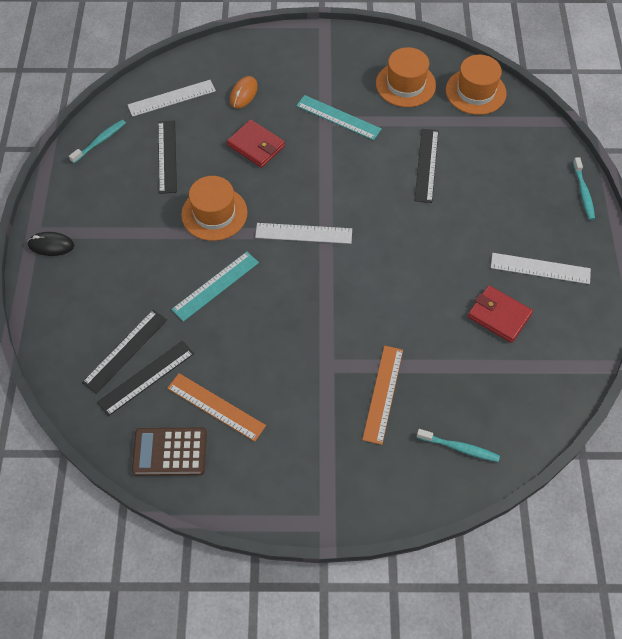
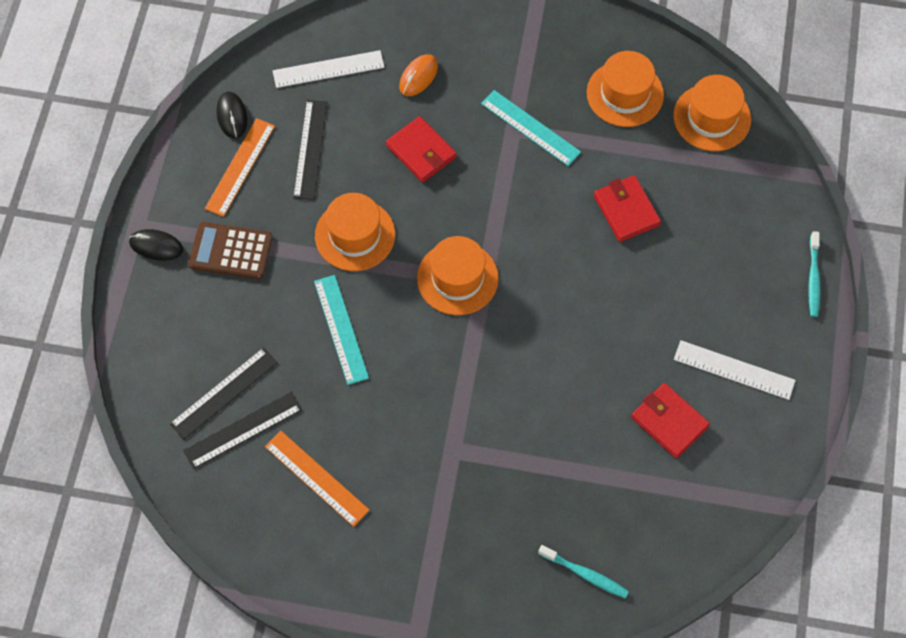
camera: 10 degrees right, 5 degrees up
(100, 141) = (232, 116): turquoise toothbrush -> black mouse
(170, 452) = (256, 522): brown calculator -> brown calculator (231, 251)
(215, 286) = (341, 329): turquoise ruler -> turquoise ruler turned 75 degrees counterclockwise
(303, 233) = (457, 278): white ruler -> orange hat
(383, 394) = (511, 495): orange ruler -> orange ruler (240, 167)
(426, 165) = (626, 210): black ruler -> red wallet

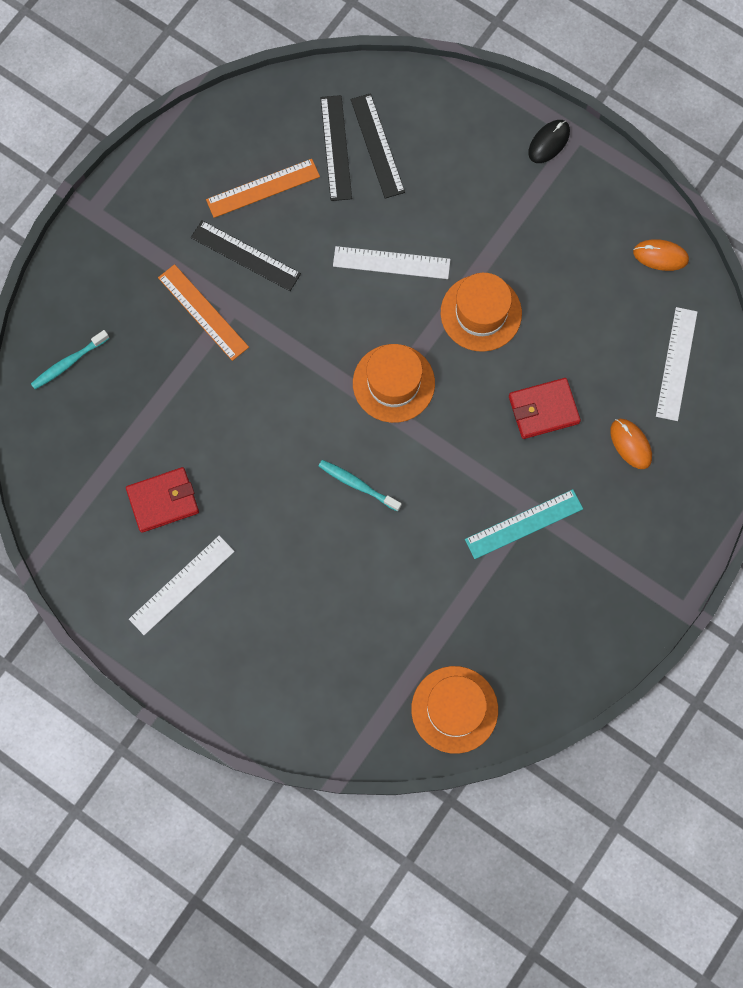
camera: 115 degrees right, 10 degrees up
(231, 251) = (514, 202): brown calculator -> none
(232, 116) = (660, 256): black mouse -> orange mouse
(240, 167) = (600, 242): orange ruler -> orange ruler (203, 312)
(310, 149) = (591, 311): black ruler -> black ruler (245, 255)
(341, 329) = (391, 263): turquoise ruler -> white ruler
(625, 94) = (521, 636): orange hat -> none
(626, 210) = (390, 571): red wallet -> none
(813, 278) = (234, 711): turquoise toothbrush -> turquoise toothbrush (357, 485)

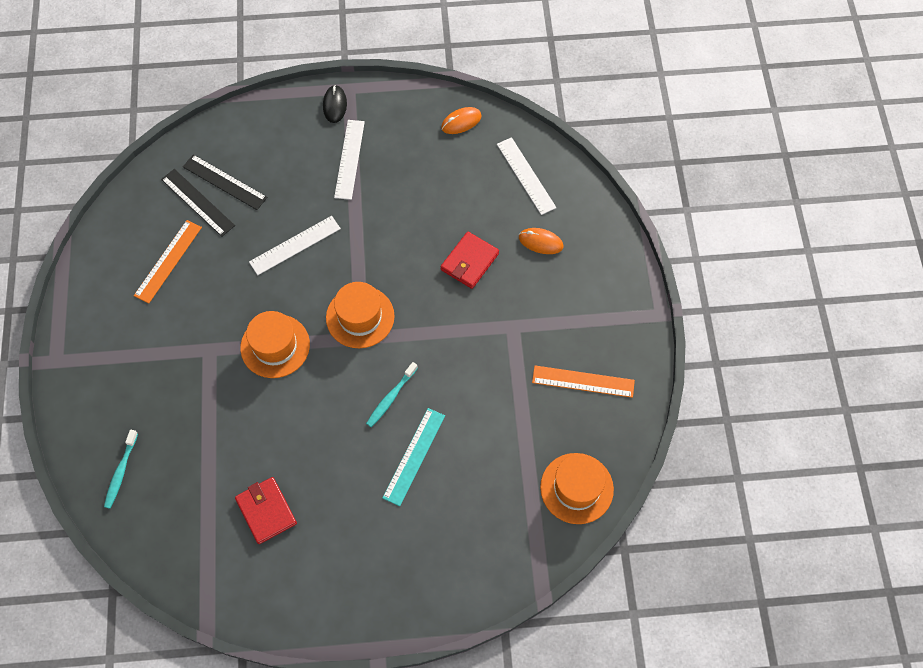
camera: 40 degrees left, 10 degrees down
(163, 501) = (266, 511): red wallet -> red wallet turned 60 degrees counterclockwise
(182, 585) = (326, 556): white ruler -> white ruler (349, 159)
(203, 312) = (191, 368): orange ruler -> orange ruler (583, 381)
(245, 255) = (191, 311): black ruler -> none
(357, 485) = (391, 397): turquoise toothbrush -> turquoise toothbrush turned 45 degrees counterclockwise
(481, 313) = (379, 233): orange hat -> orange hat (275, 346)
(524, 524) = (518, 339): turquoise ruler -> turquoise ruler (414, 456)

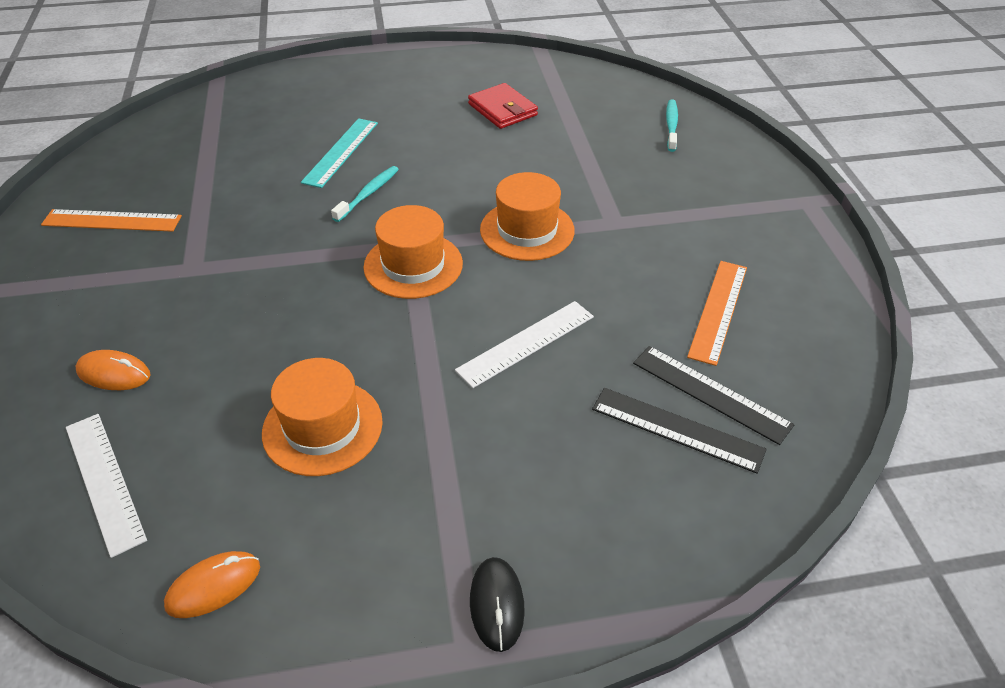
camera: 175 degrees right, 20 degrees down
(349, 159) = (451, 487): white ruler -> none
(469, 262) = (241, 339): red wallet -> none
(576, 488) = (156, 140): orange hat -> orange hat (322, 427)

